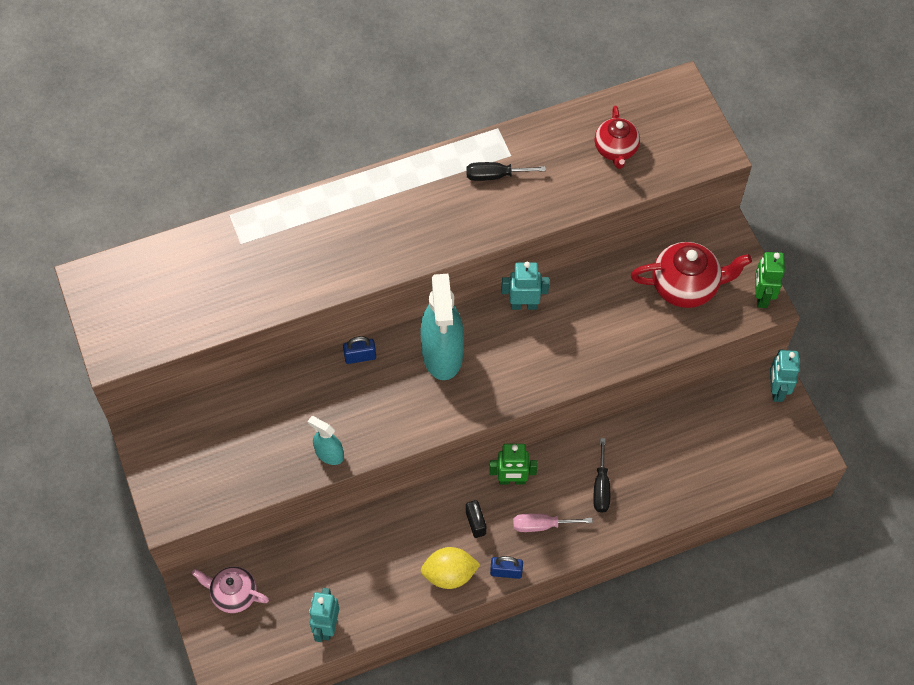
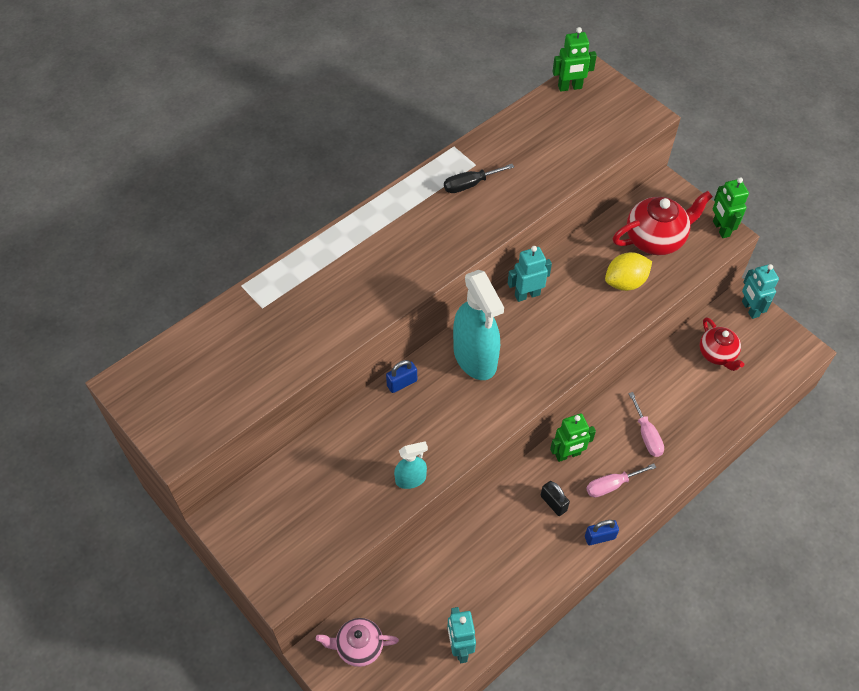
camera: 20 degrees left, 5 degrees down
(329, 454) = (411, 479): turquoise spray bottle -> turquoise spray bottle turned 150 degrees clockwise
(449, 574) = (551, 557): yellow lemon -> yellow lemon (625, 282)
(601, 487) = (646, 435): black screwdriver -> pink screwdriver
(616, 150) = (563, 136): red teapot -> red teapot (717, 354)
(649, 96) = (570, 87): none -> green robot

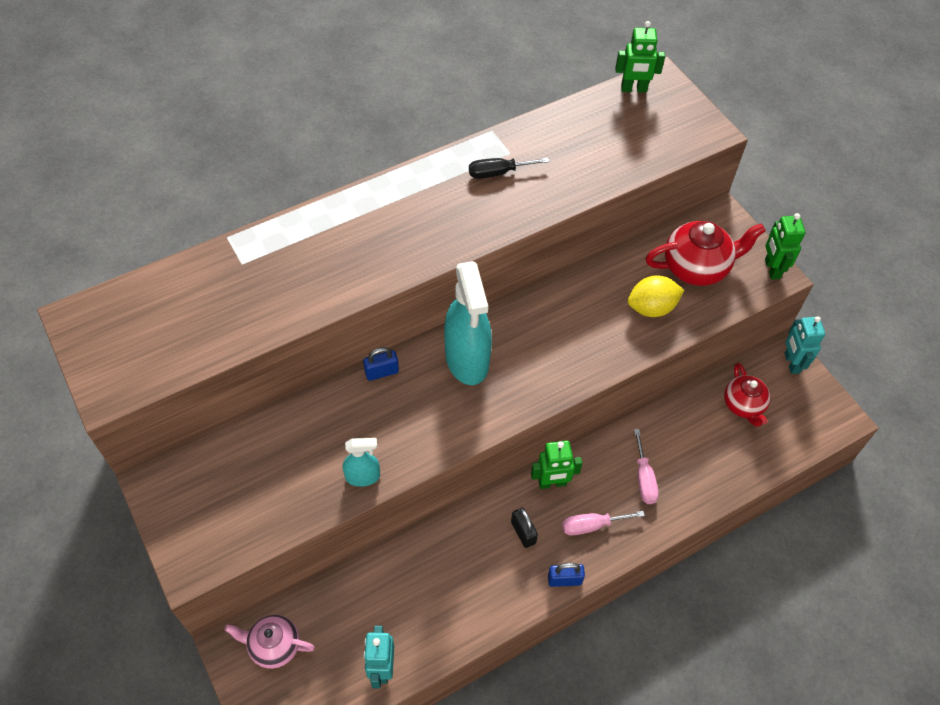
camera: 10 degrees right, 0 degrees up
(527, 294) = (541, 302): turquoise robot -> none

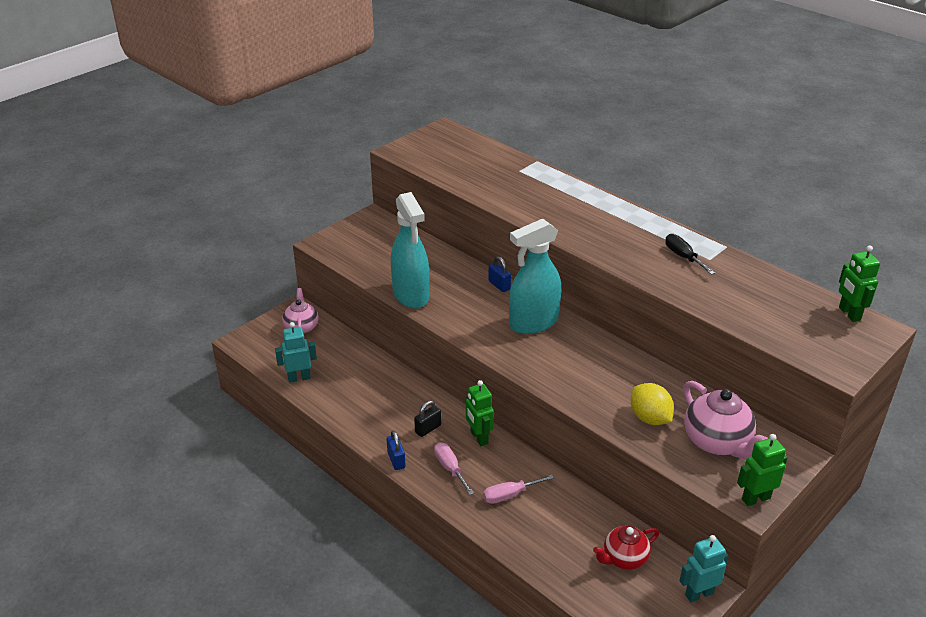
camera: 75 degrees right, 20 degrees down
(363, 477) = (411, 295): turquoise spray bottle -> turquoise spray bottle, size x2.03
(696, 268) = (717, 442): red teapot -> pink teapot

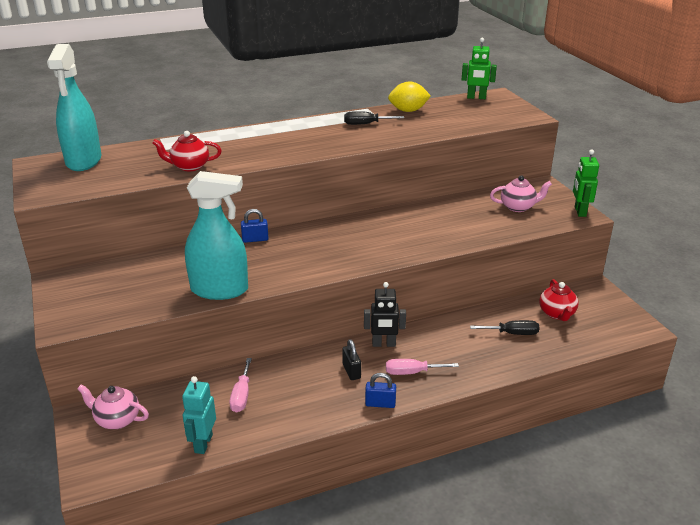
camera: 65 degrees left, 5 degrees down
(478, 438) = (384, 344): green robot -> black robot
(498, 193) = (189, 166): none -> red teapot
(509, 495) = (463, 348): pink screwdriver -> pink screwdriver (241, 395)
(533, 323) = (323, 238): turquoise spray bottle -> turquoise spray bottle (83, 161)
(560, 527) = (512, 333): none -> black screwdriver
(649, 418) = (478, 223): yellow lemon -> yellow lemon (408, 111)
(699, 594) = (601, 293): turquoise robot -> none
(717, 442) = (518, 207): pink teapot -> pink teapot, size x0.65

